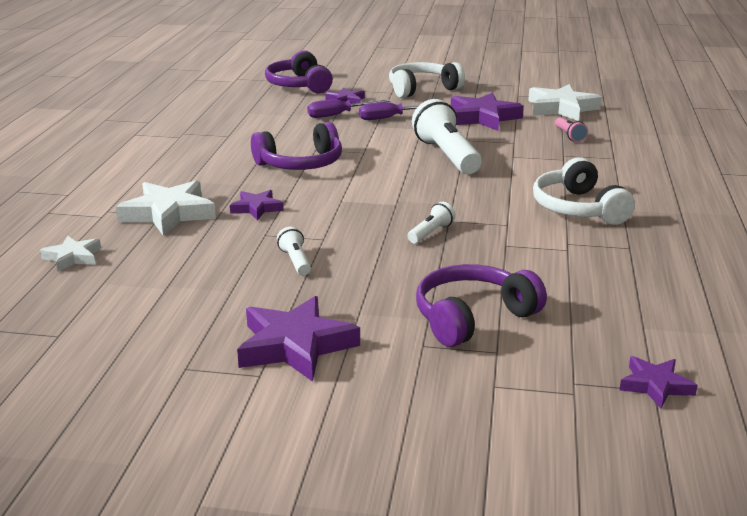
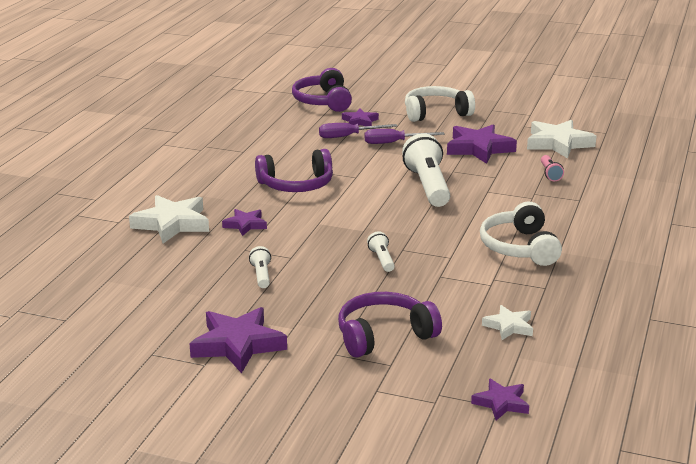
camera: 10 degrees right, 0 degrees up
(73, 257) = (88, 256): white star -> white star (509, 326)
(430, 233) = (381, 259): white flashlight -> white flashlight turned 60 degrees counterclockwise

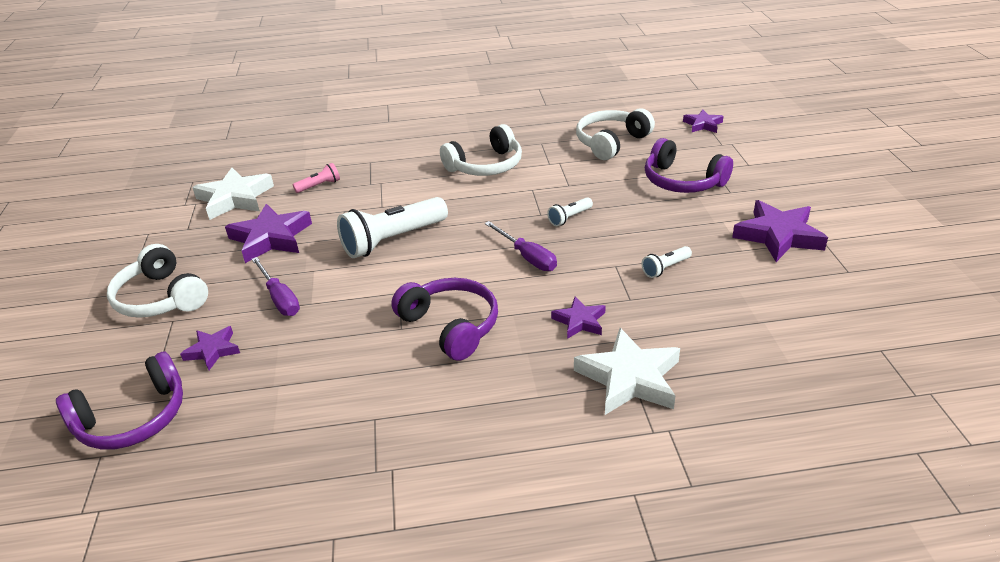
camera: 115 degrees left, 10 degrees up
(348, 136) = (273, 341): purple screwdriver -> purple screwdriver (527, 257)
(509, 326) = (611, 142): white star -> white headphones

